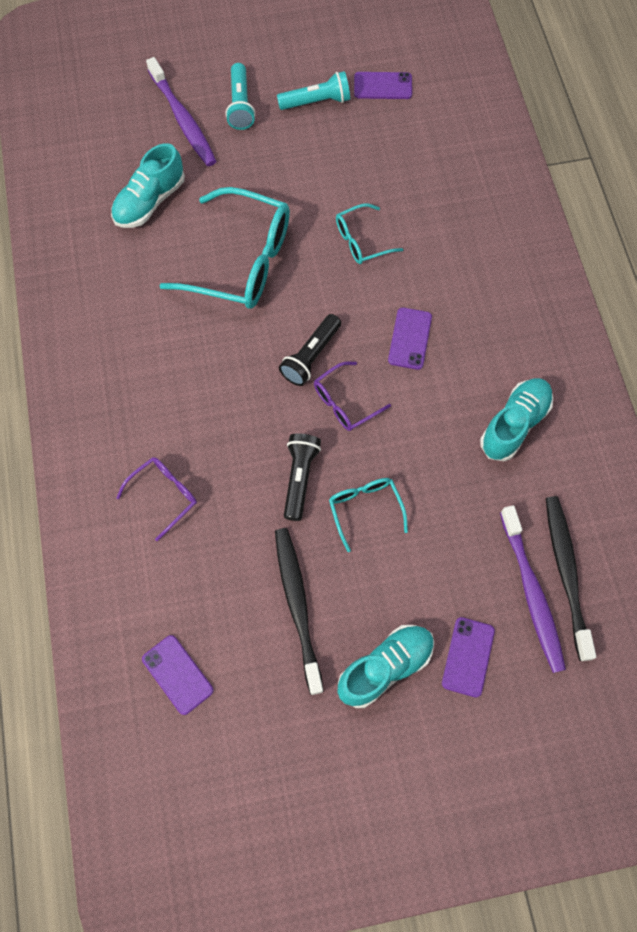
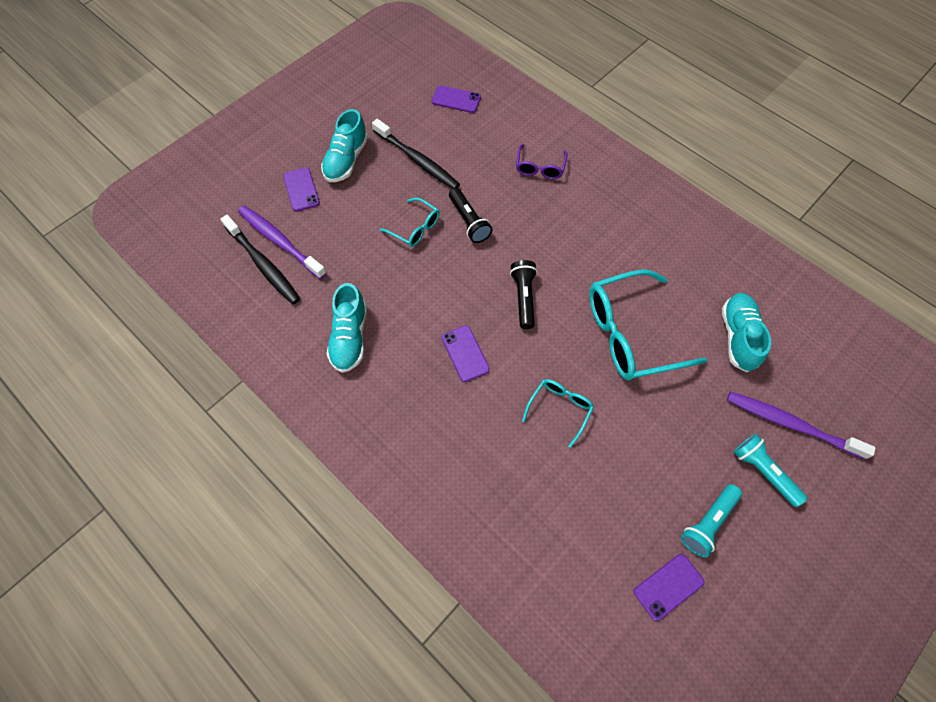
camera: 145 degrees right, 5 degrees down
(344, 403) = (476, 282): purple glasses -> none

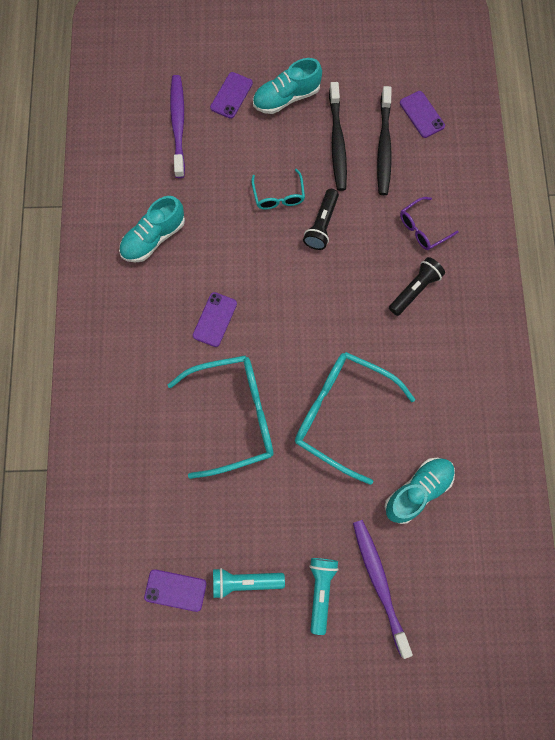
camera: 45 degrees right, 10 degrees up
(263, 265) = (151, 133): black toothbrush -> black toothbrush (384, 146)
(523, 298) = (297, 318): black flashlight -> black flashlight (414, 290)
(560, 409) = (234, 416): turquoise glasses -> turquoise glasses, size x1.98

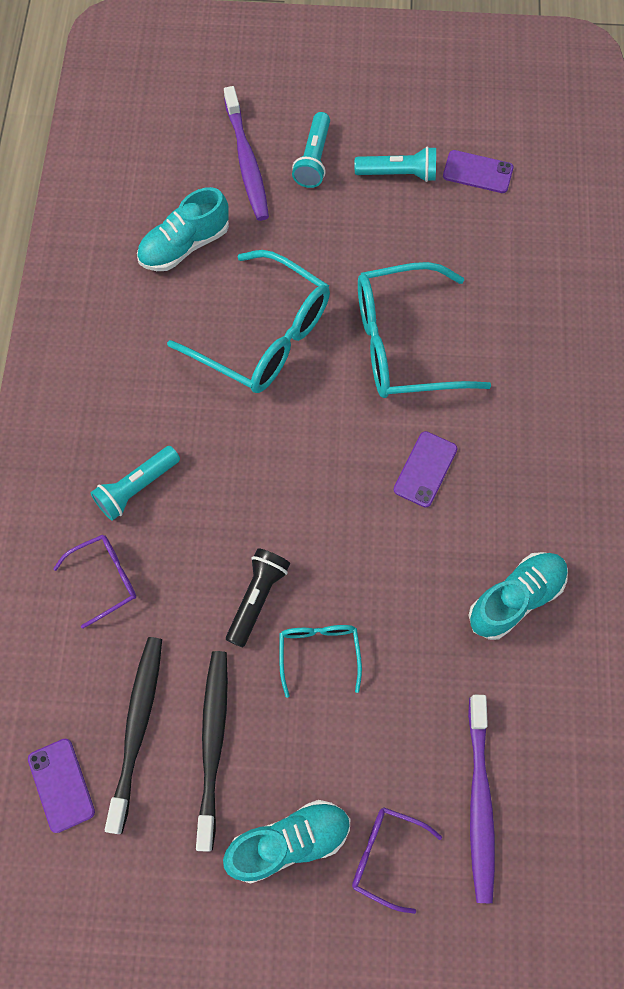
camera: 175 degrees left, 5 degrees down
(231, 95) = (385, 855): purple phone -> purple glasses
(414, 290) = (137, 487): black flashlight -> turquoise flashlight

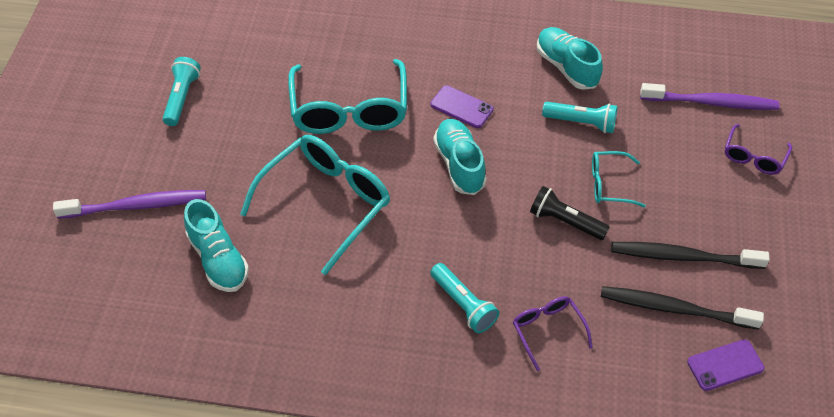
camera: 85 degrees left, 15 degrees down
(289, 841) = (751, 212): turquoise shoe -> turquoise shoe (459, 164)
(314, 159) = (148, 155): turquoise flashlight -> turquoise flashlight (581, 122)
(477, 172) = (195, 47): purple phone -> none

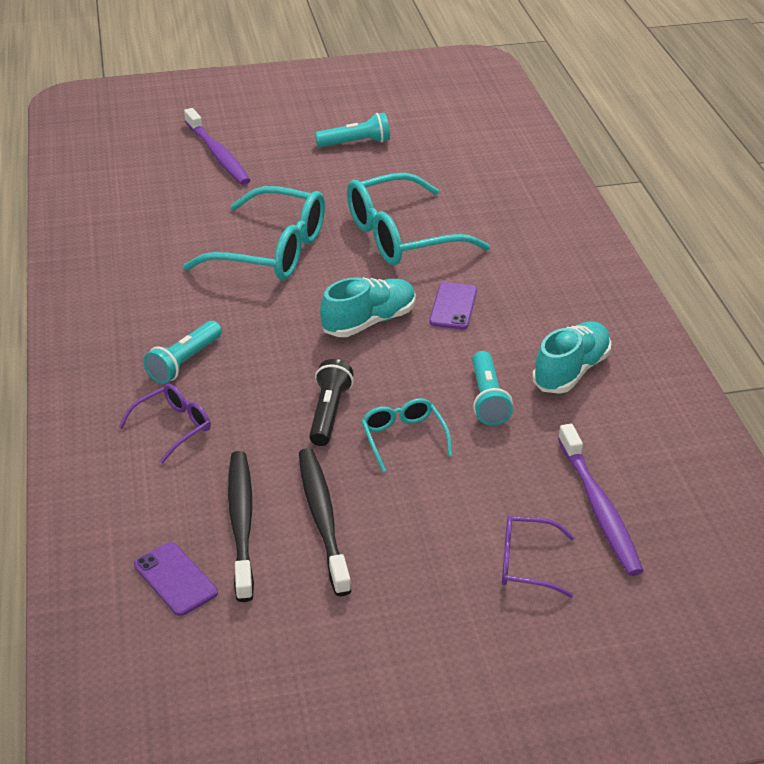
camera: 70 degrees right, 15 degrees down
(218, 259) = (178, 209): turquoise shoe -> none

